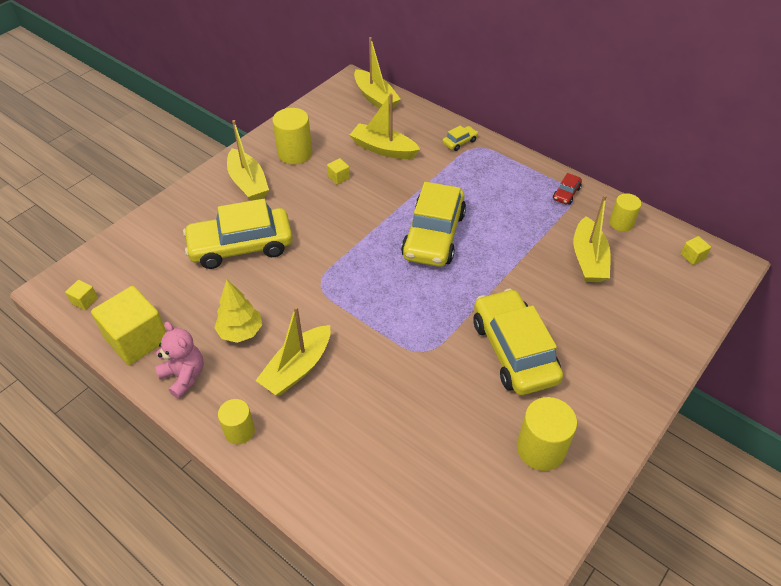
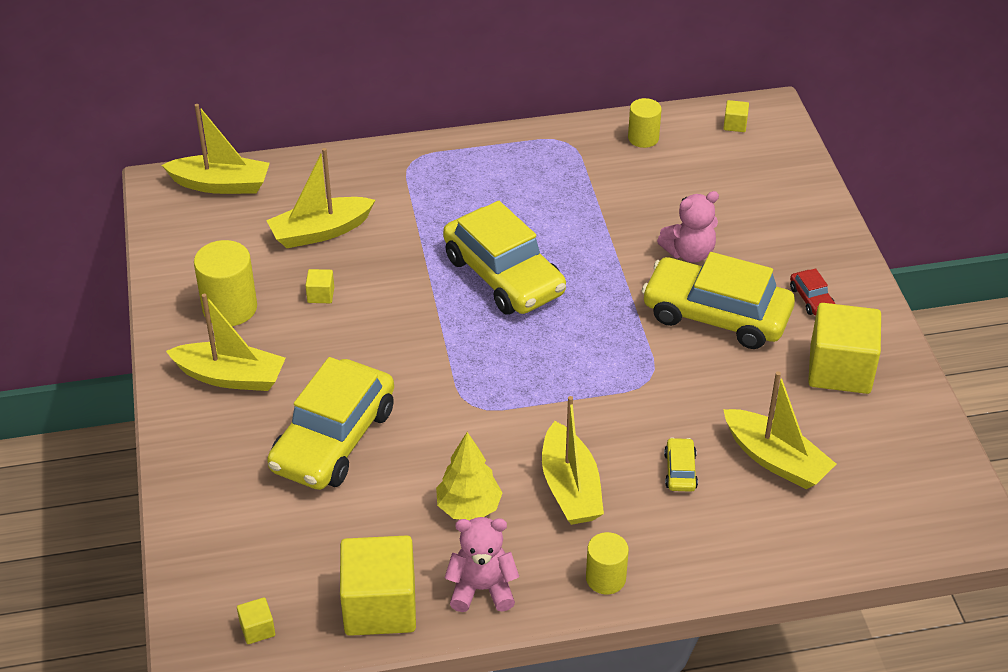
camera: 50 degrees left, 5 degrees down
(459, 142) = (387, 168): yellow car -> yellow car (680, 471)
(540, 449) = (840, 369): yellow cylinder -> yellow cube
(551, 304) = (689, 253): none -> pink teddy bear
(566, 194) = (561, 145): red car -> red car (811, 299)
(588, 259) = (662, 191): yellow boat -> yellow boat (775, 460)

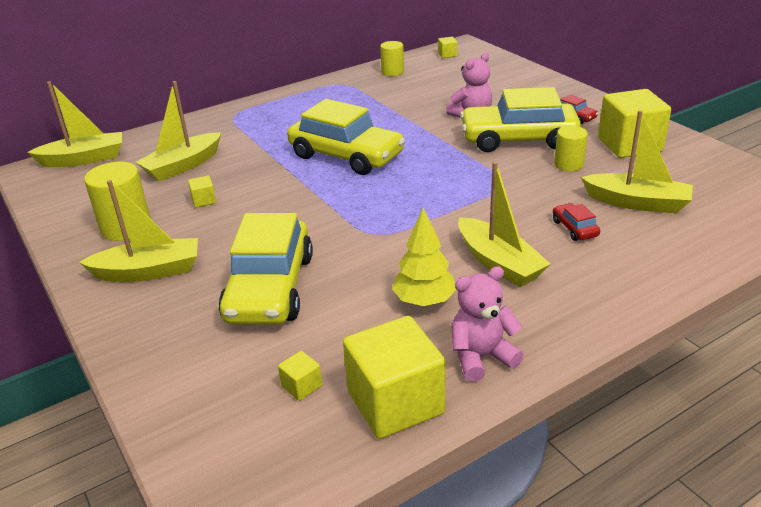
camera: 20 degrees left, 10 degrees down
(257, 629) = (280, 466): yellow cube -> yellow cube (301, 386)
(605, 578) = (581, 315): yellow cylinder -> yellow cylinder (568, 164)
(680, 471) = (574, 228): yellow car -> red car

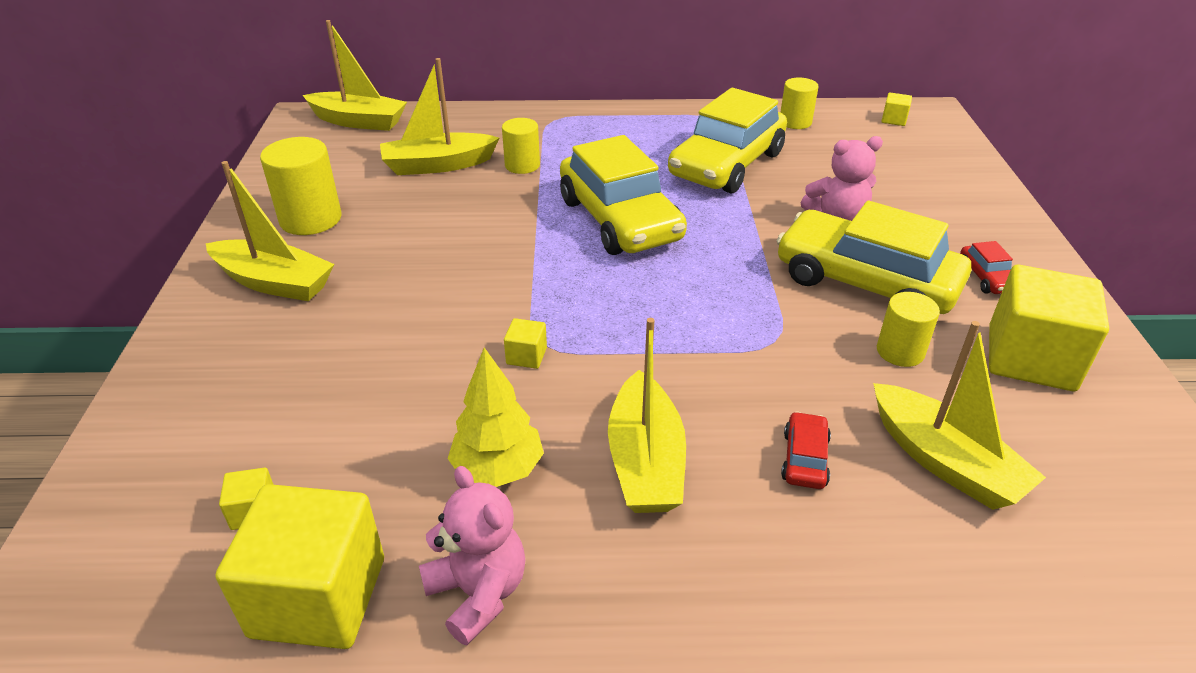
camera: 30 degrees right, 5 degrees up
(204, 200) = (413, 217): yellow cube -> yellow cube (526, 356)
(245, 147) = (522, 165): none -> yellow cylinder
(270, 288) = (359, 362): yellow car -> yellow car (727, 164)
(481, 357) = (478, 593): pink teddy bear -> pink teddy bear turned 45 degrees clockwise

